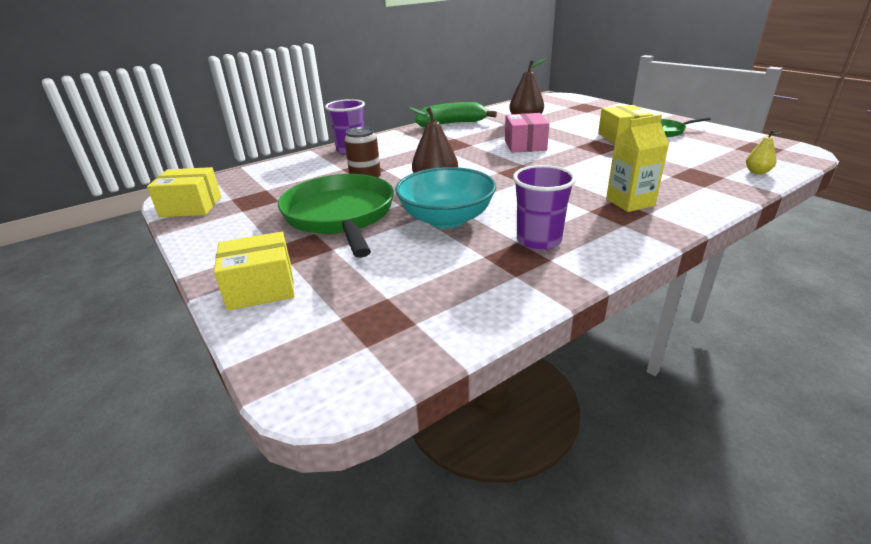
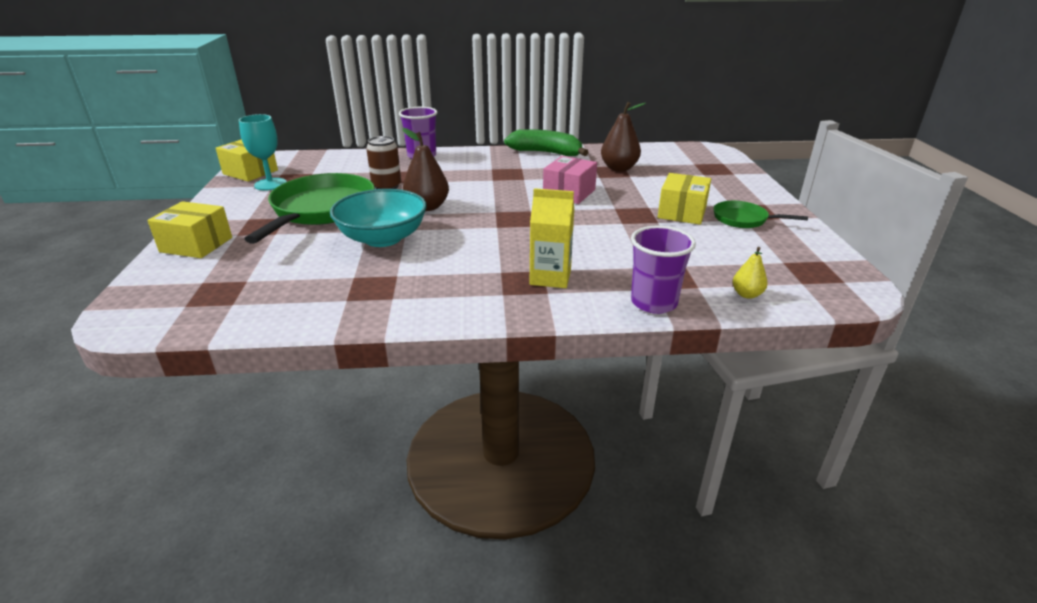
camera: 30 degrees right, 0 degrees up
(238, 210) = (270, 184): none -> turquoise goblet
(538, 240) = (412, 280): purple cup -> purple cup (653, 303)

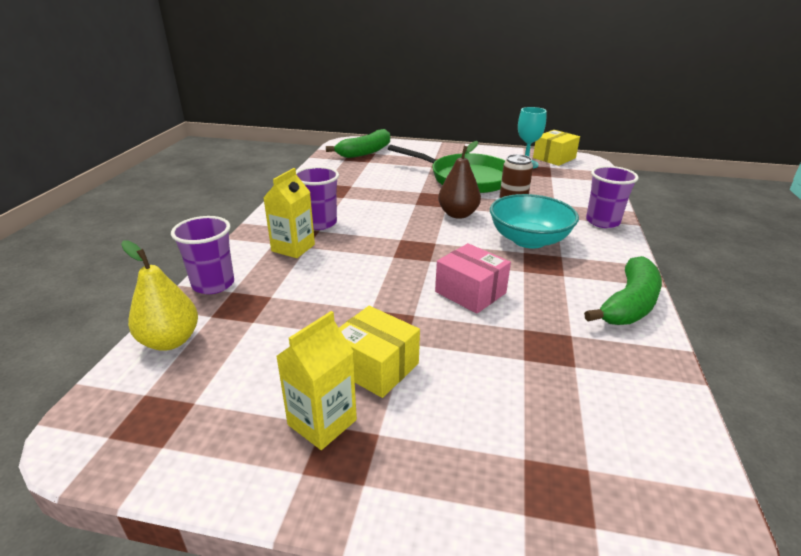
camera: 105 degrees right, 0 degrees up
(194, 291) = (365, 152): none -> green banana
(196, 245) = (425, 150): yellow box -> none
(383, 238) = (404, 195): turquoise bowl -> turquoise bowl (529, 240)
(482, 275) = (320, 223): none -> purple cup
(619, 168) = (559, 357): brown pear -> none
(743, 219) = (322, 422): green pan -> yellow carton
(746, 294) = (170, 341): yellow pear -> yellow pear, size x1.80

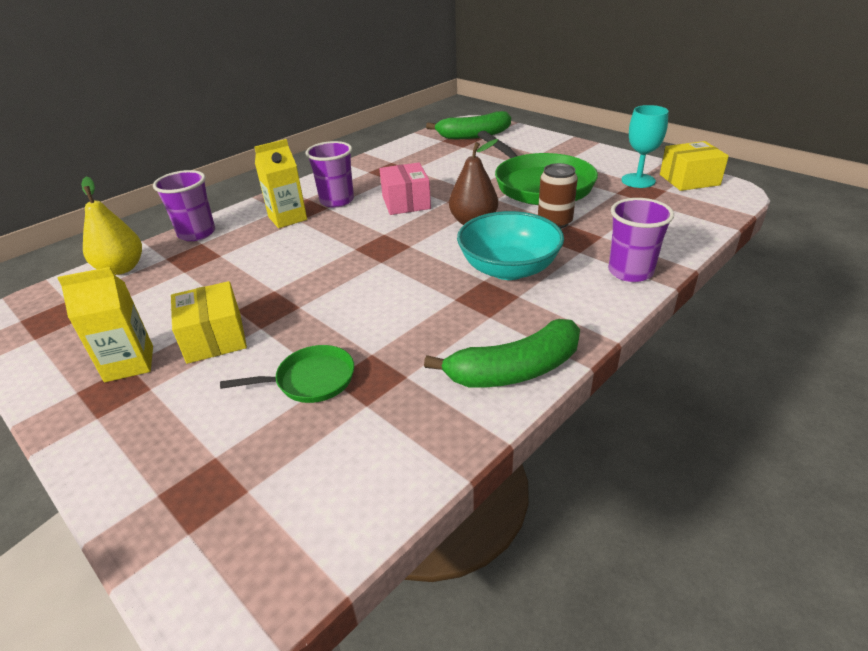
camera: 35 degrees right, 5 degrees up
(470, 292) = (373, 303): pink box -> pink box (406, 202)
(509, 366) = (310, 380): none -> green pan

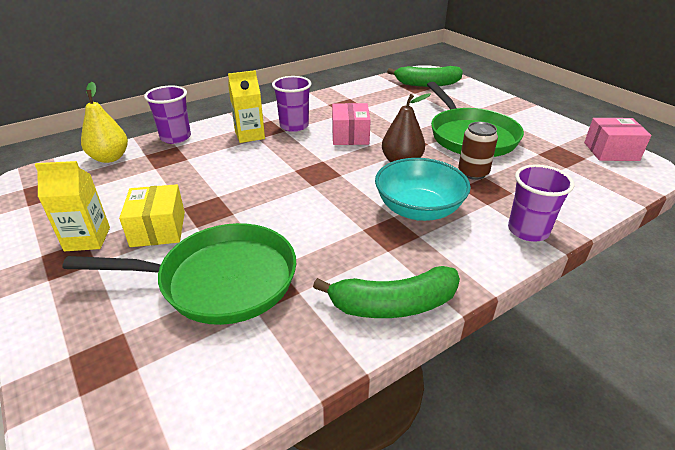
camera: 10 degrees right, 0 degrees up
(310, 380) = (220, 280): green pan -> green pan, size x2.01
(638, 181) = (562, 145): turquoise goblet -> none
(689, 180) = (611, 151): yellow box -> pink box

